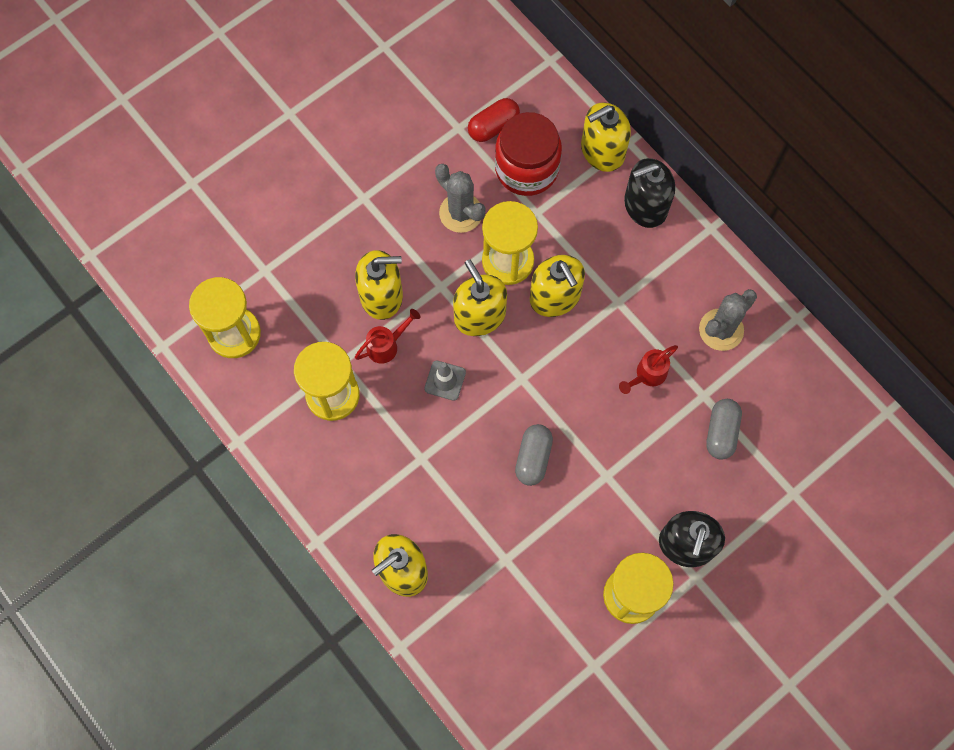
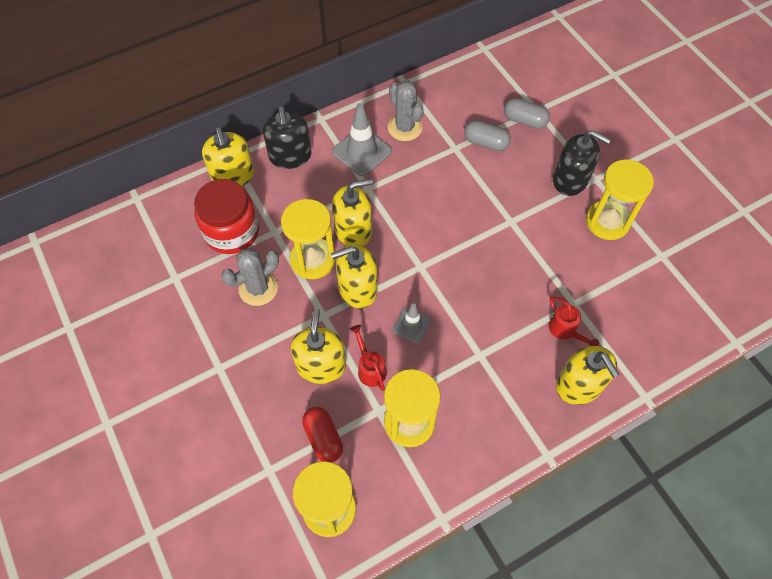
camera: 80 degrees left, 10 degrees down
(493, 126) = (183, 250): red capsule -> red capsule (323, 438)
(533, 458) = (490, 269): grey capsule -> grey capsule (524, 121)
(647, 375) = (432, 180): red watering can -> red watering can (565, 331)
(671, 285) = (362, 152): none -> grey traffic cone

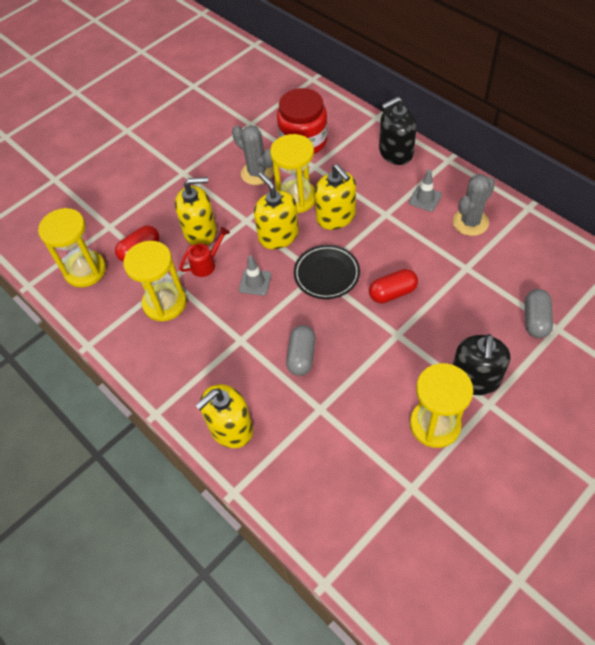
camera: 80 degrees right, 5 degrees down
(233, 176) = (358, 124): yellow soap dispenser -> none
(362, 152) = (425, 198): grey traffic cone -> grey traffic cone, size x0.60
(424, 258) = (326, 274): none -> black plate
(464, 211) = (392, 293): none -> red capsule
(485, 143) = (486, 292): grey capsule -> grey capsule (301, 356)
(565, 331) = (286, 406): red watering can -> none

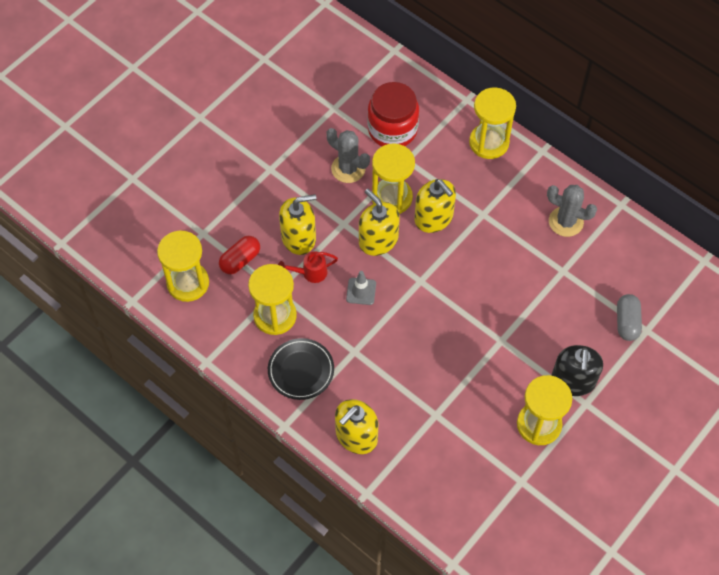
camera: 10 degrees left, 5 degrees up
(206, 264) = (310, 273): red watering can -> red watering can turned 150 degrees counterclockwise
(301, 356) = (414, 365): grey capsule -> none
(326, 274) = (430, 281): black plate -> black plate (301, 370)
(392, 293) = (494, 299): red capsule -> none
(395, 152) = (489, 142): black soap dispenser -> yellow hourglass
(425, 198) = (521, 196): grey traffic cone -> none
(470, 222) = (566, 222): grey cactus -> grey cactus turned 75 degrees clockwise

